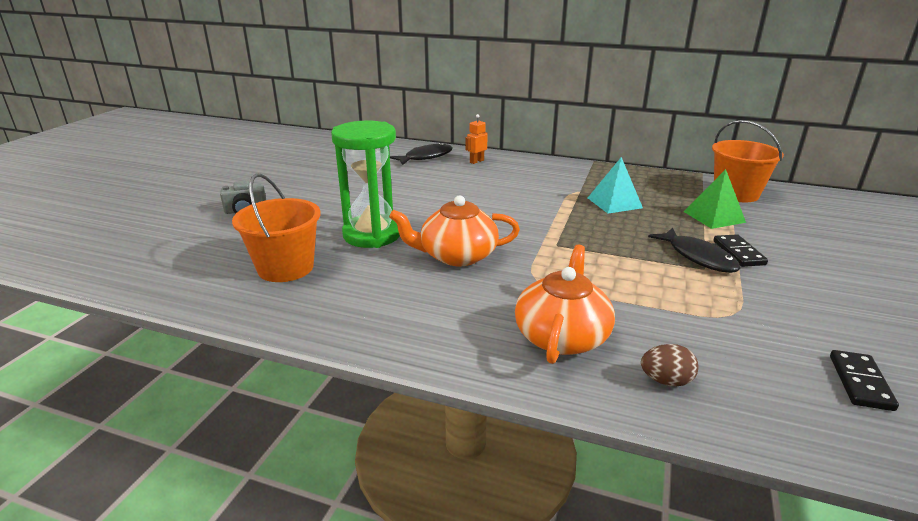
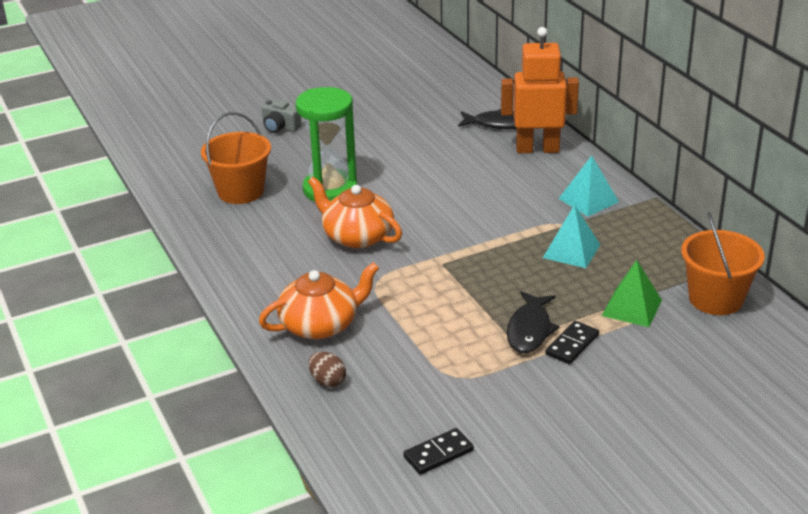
camera: 45 degrees right, 5 degrees up
(476, 161) = (537, 149): orange robot -> orange robot, size x2.33
(563, 174) = (588, 200): none -> turquoise pyramid

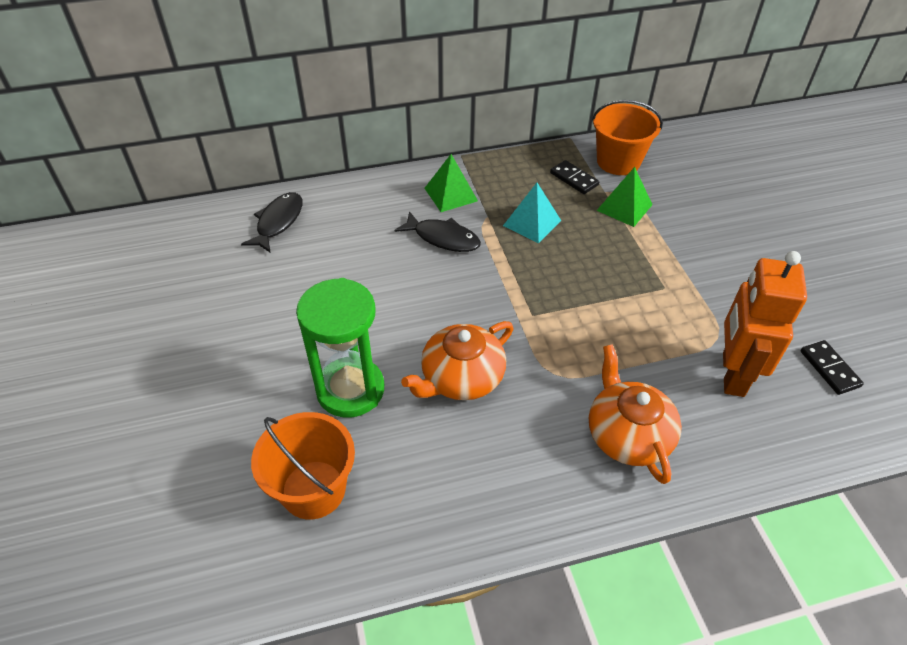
camera: 80 degrees left, 15 degrees up
(280, 127) = (162, 425): grey camera -> none
(327, 381) = (727, 440): brown egg -> none
(530, 330) = (650, 274): black fish -> black fish (443, 238)
(537, 149) = (343, 206): orange robot -> orange robot (732, 374)
(572, 345) = (674, 253): black domino -> black domino (574, 179)
(588, 200) = (451, 194): turquoise pyramid -> green pyramid

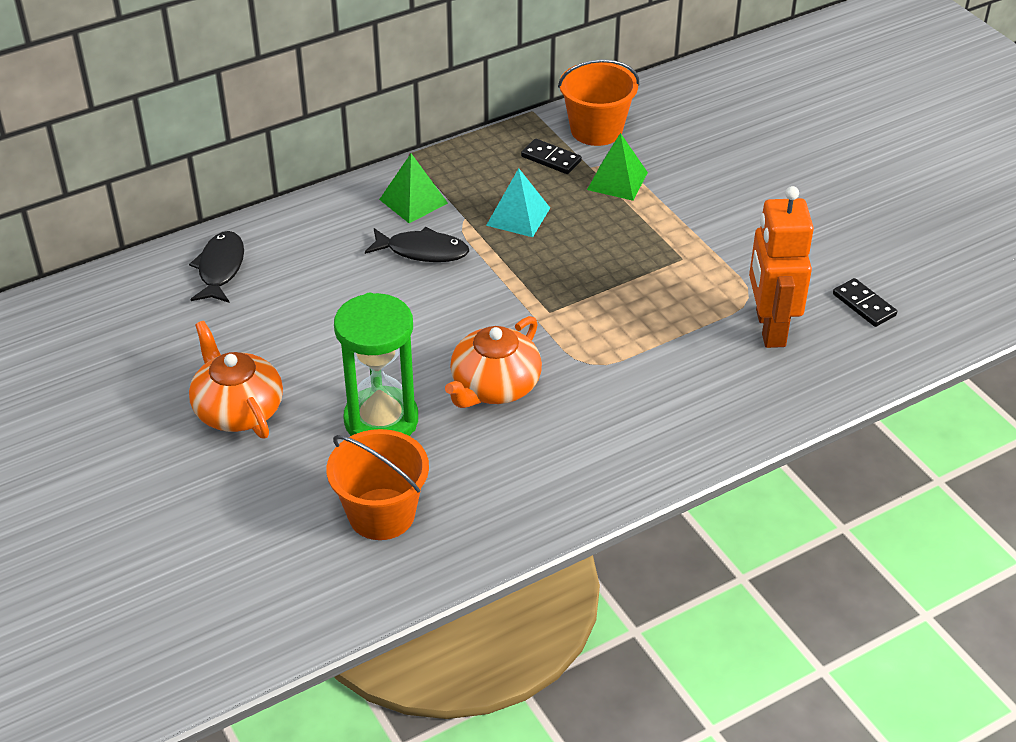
camera: 15 degrees left, 5 degrees down
(627, 435) = (679, 403): orange teapot -> orange teapot (238, 409)

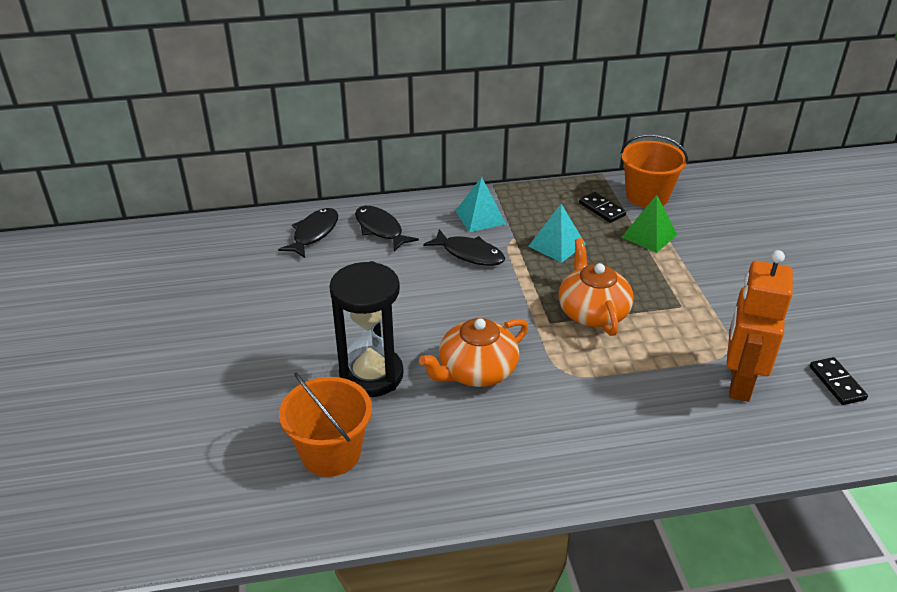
camera: 20 degrees right, 5 degrees down
(238, 409) = (267, 338): orange teapot -> orange teapot (592, 312)
(300, 244) = (380, 229): none -> black fish
(381, 420) = (371, 375): green hourglass -> black hourglass
(413, 201) = (480, 217): green pyramid -> turquoise pyramid

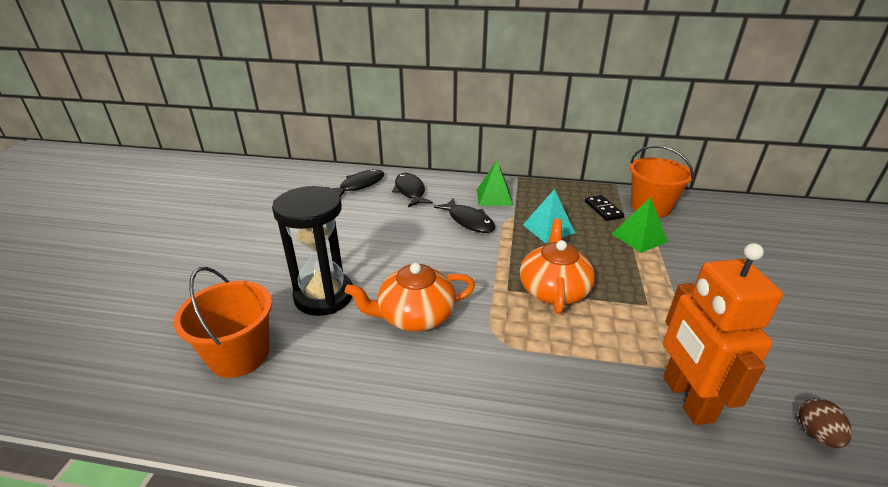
camera: 20 degrees right, 5 degrees down
(480, 217) = (494, 197): turquoise pyramid -> green pyramid
(739, 382) = (686, 399): orange robot -> orange robot turned 45 degrees counterclockwise
(837, 383) = (816, 434): black domino -> brown egg

